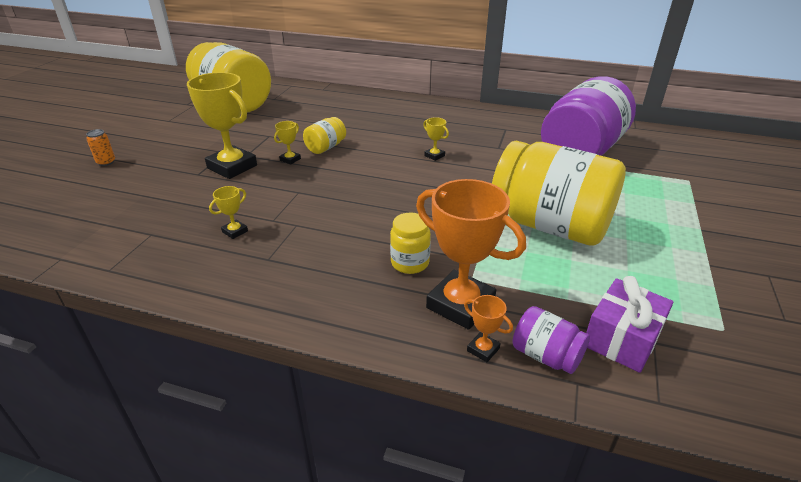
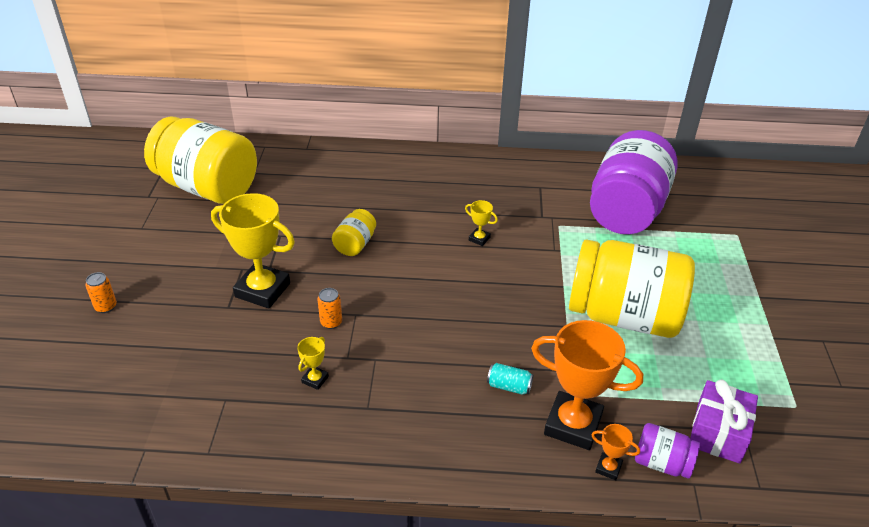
camera: 15 degrees left, 5 degrees up
(274, 194) = (331, 322): none -> orange can
(290, 159) = (323, 269): yellow trophy -> none
(410, 263) = (509, 386): yellow jar -> turquoise can

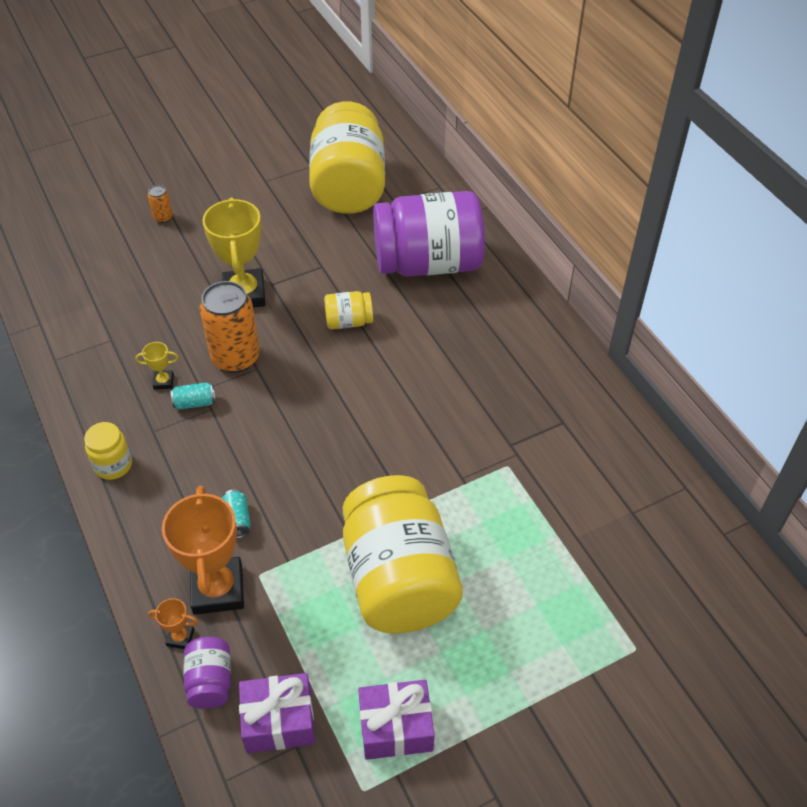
camera: 60 degrees right, 10 degrees up
(331, 322) = (236, 357): orange can -> orange can, size x2.22
(359, 367) = (194, 403): none -> turquoise can
(385, 451) = (113, 465): none -> yellow jar
(479, 239) = (430, 408): yellow trophy -> none
(608, 468) = (180, 637): orange trophy -> orange trophy turned 75 degrees counterclockwise
(626, 210) = (588, 518): purple jar -> purple jar (428, 263)
(750, 368) = (396, 727): none -> purple gift

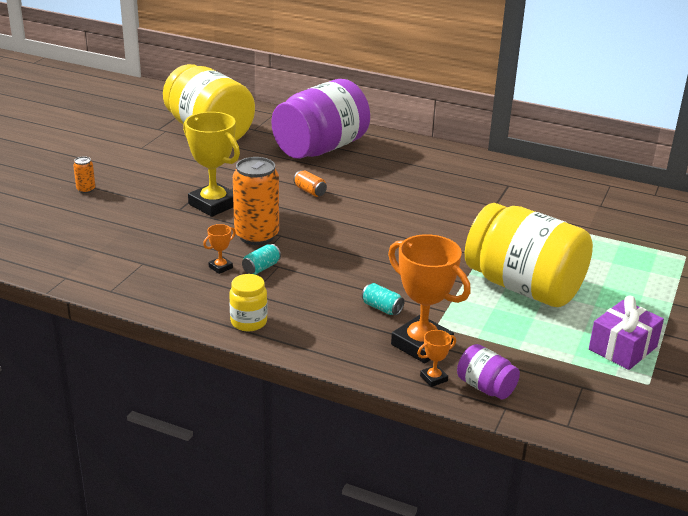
camera: 40 degrees left, 20 degrees down
(163, 382) = (220, 267): yellow trophy -> orange trophy
(279, 721) = (555, 381): purple gift -> none
(348, 321) = (310, 191): yellow jar -> orange can

